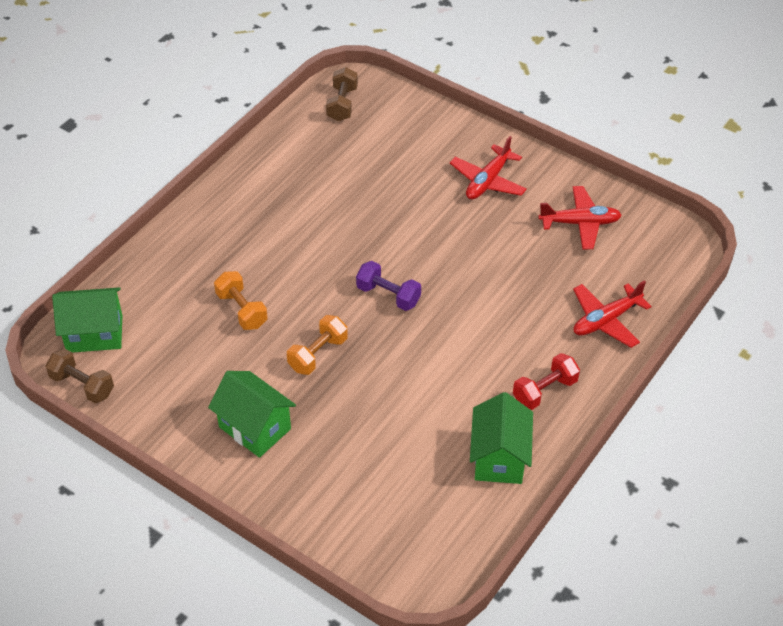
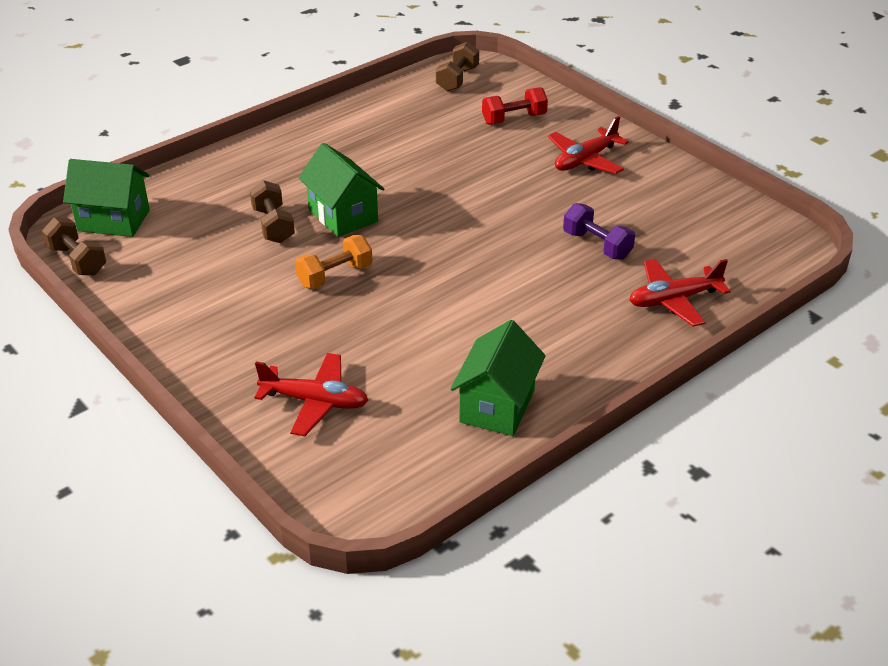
camera: 15 degrees right, 10 degrees down
(241, 310) = (273, 225): orange dumbbell -> brown dumbbell
(255, 428) = (235, 328): green house -> green house (343, 215)
(388, 295) = (435, 238): purple dumbbell -> purple dumbbell (597, 245)
(545, 391) = (576, 352): red dumbbell -> red dumbbell (514, 119)
(580, 223) = (675, 210): red plane -> red plane (315, 402)

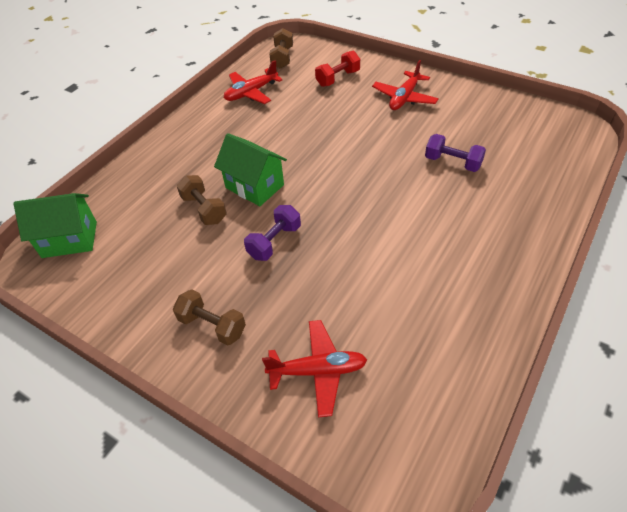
camera: 15 degrees left, 10 degrees up
(77, 260) = (51, 287): brown dumbbell -> brown dumbbell (212, 326)
(335, 276) = (274, 242): orange dumbbell -> purple dumbbell
(497, 406) = (464, 328): green house -> none
(674, 300) = (533, 193): red plane -> red plane (251, 93)

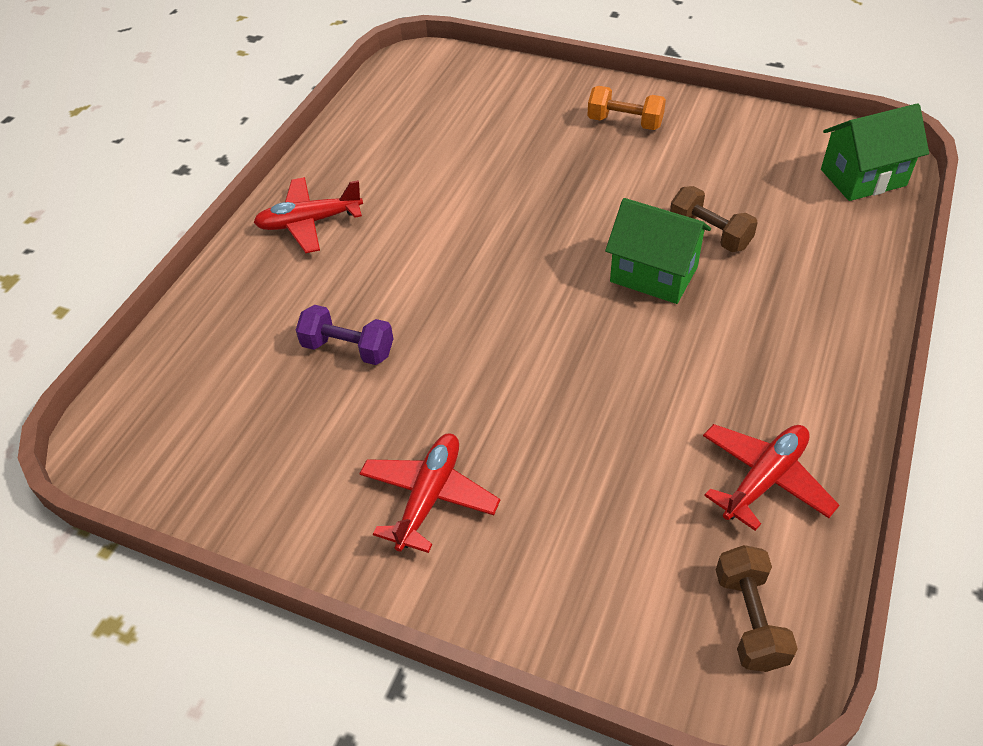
camera: 170 degrees right, 0 degrees up
(212, 326) = (625, 122): brown dumbbell -> orange dumbbell
(274, 242) = (591, 205): purple dumbbell -> none
(318, 371) = (505, 105): red plane -> red plane (309, 222)
(338, 78) = (584, 548): red dumbbell -> none

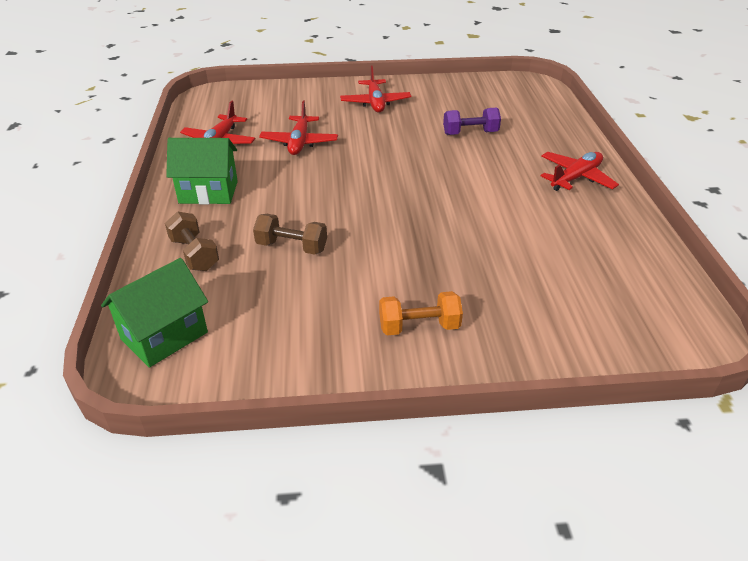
camera: 150 degrees right, 10 degrees down
(625, 425) = (299, 142): none -> red plane
(653, 274) = (320, 210): green house -> green house (208, 192)
(749, 619) = (217, 106): brown dumbbell -> brown dumbbell (194, 254)

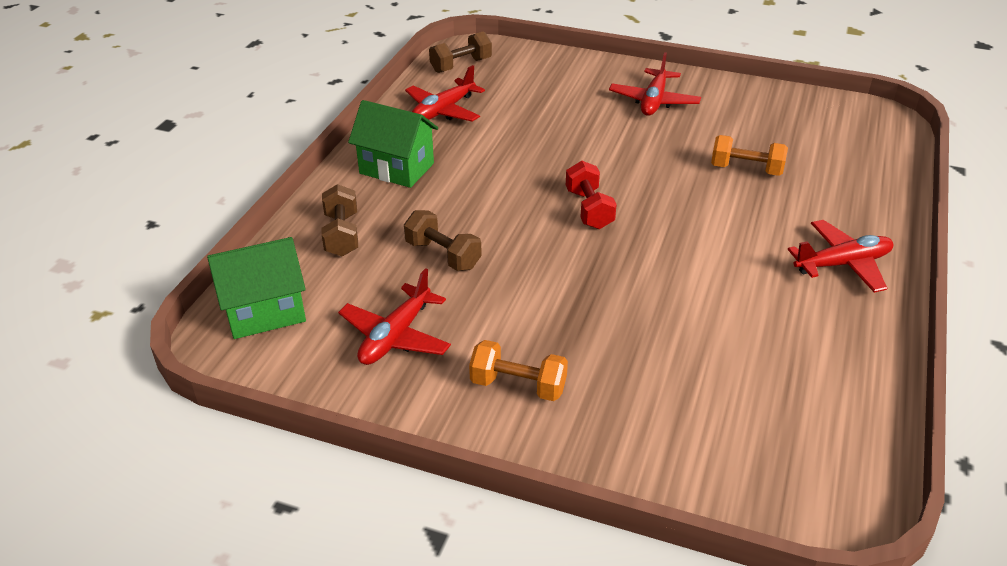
camera: 25 degrees right, 0 degrees up
(211, 107) = (461, 65): none -> brown dumbbell
(299, 142) = (530, 132): red plane -> red plane (396, 336)
(381, 185) = (589, 209): none -> red dumbbell
(470, 133) = (746, 169): purple dumbbell -> orange dumbbell

